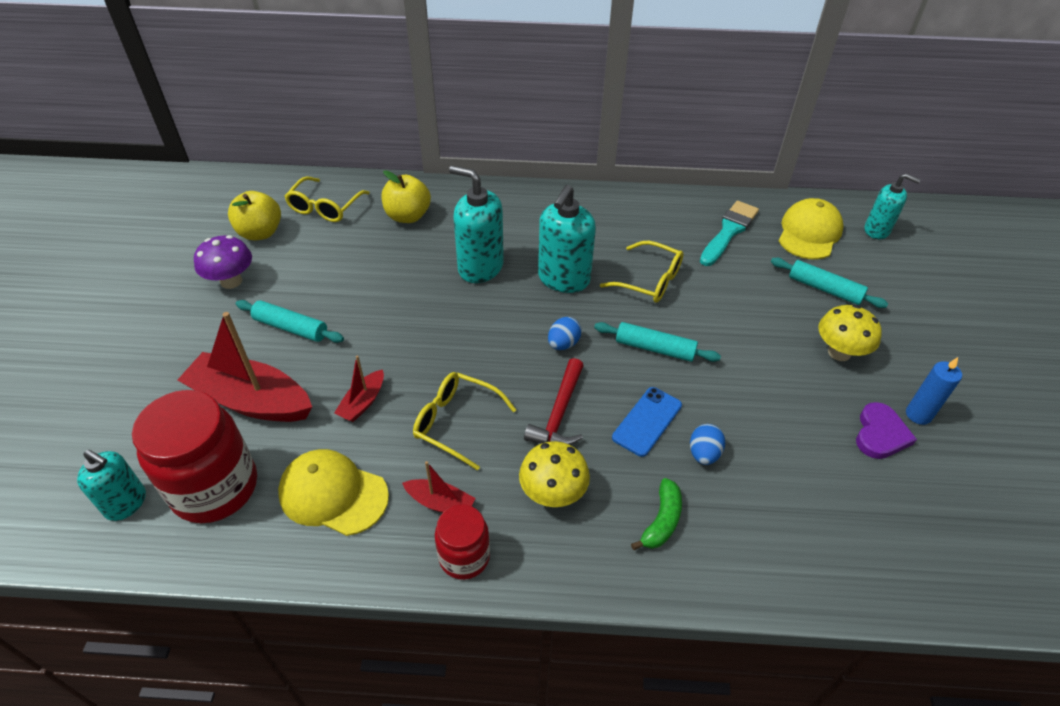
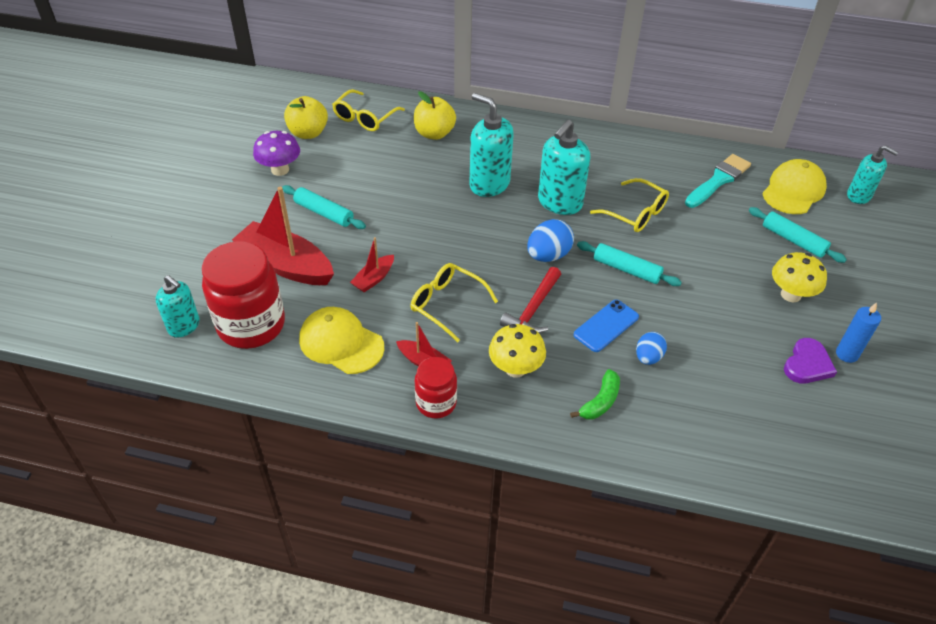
camera: 10 degrees right, 0 degrees up
(563, 344) = (548, 255): blue egg -> blue egg, size x1.54

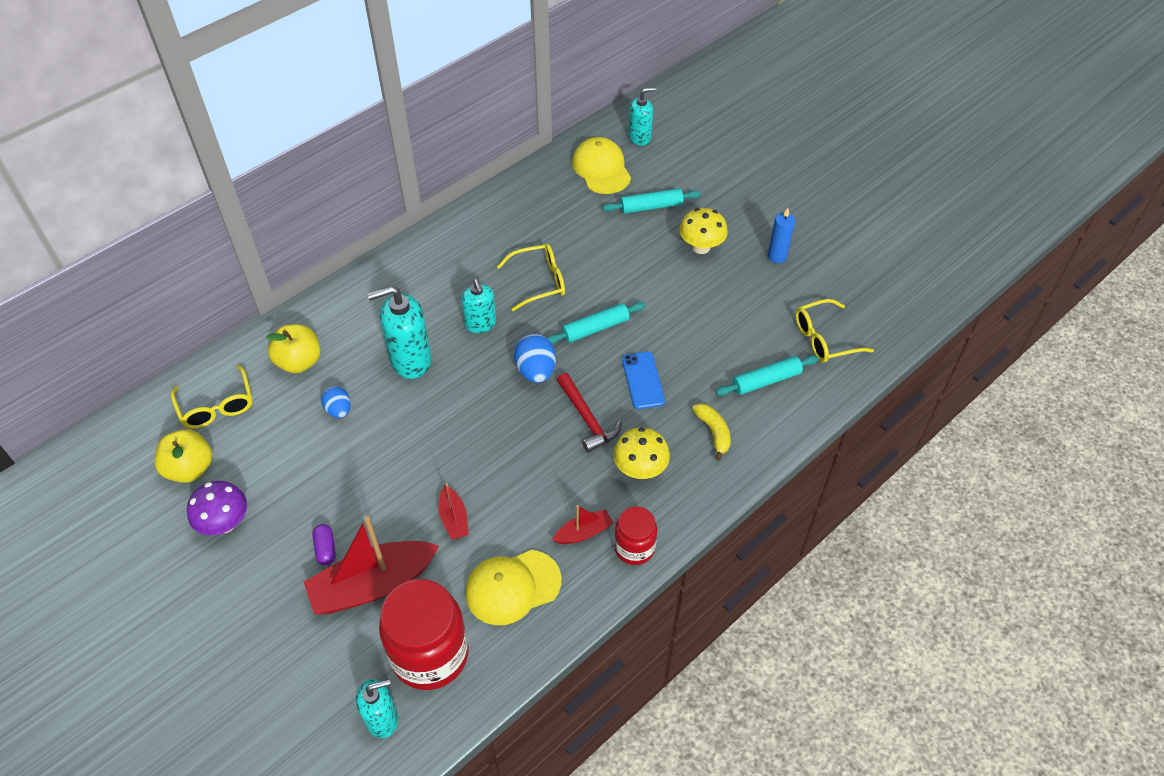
camera: 55 degrees left, 5 degrees up
(297, 226) = (326, 549): none -> purple capsule
(324, 213) = (328, 515): turquoise rolling pin -> turquoise rolling pin (766, 381)
(447, 304) = (532, 478): yellow glasses -> yellow glasses (825, 338)
(559, 202) = (480, 324): turquoise soap dispenser -> turquoise soap dispenser, size x0.63
(600, 401) = (713, 432): green banana -> yellow banana
(648, 357) = (694, 374): blue egg -> blue egg (339, 410)
(718, 180) = (550, 204): turquoise brush -> none
(807, 364) = (769, 284): purple heart -> none

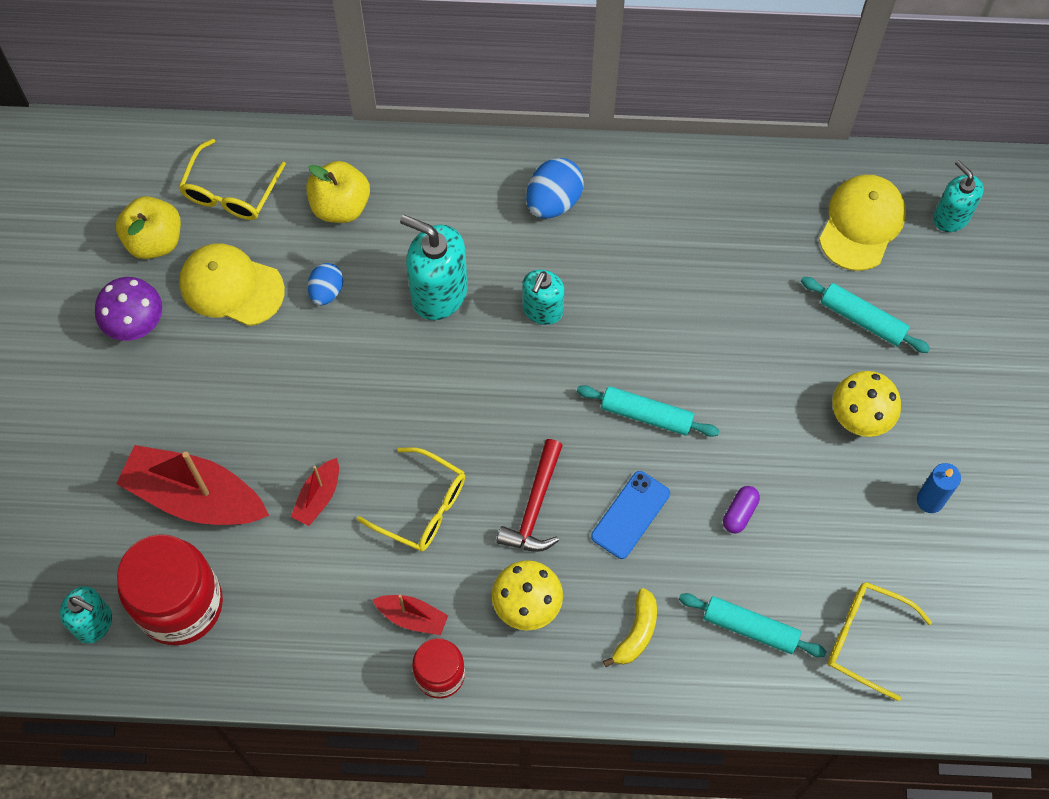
camera: 45 degrees right, 15 degrees up
(326, 549) = (190, 425): purple capsule -> purple capsule (740, 513)
(512, 587) = (302, 609): yellow cap -> yellow cap (231, 286)
(536, 371) = (540, 411): blue egg -> blue egg (553, 200)
(538, 282) = (648, 310): yellow glasses -> yellow glasses (421, 506)
(640, 137) = (951, 217): turquoise soap dispenser -> turquoise soap dispenser turned 150 degrees counterclockwise

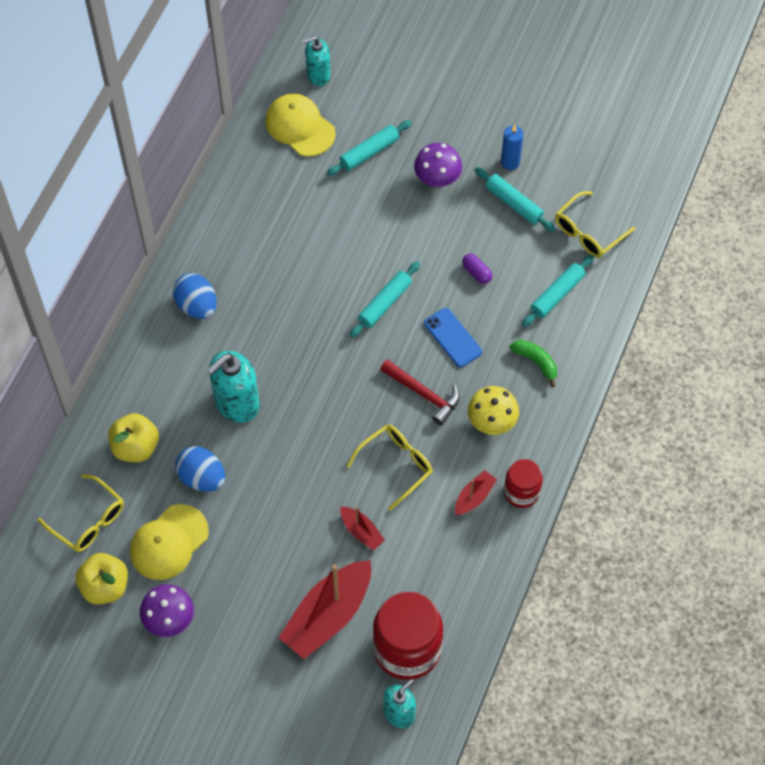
camera: 70 degrees left, 5 degrees down
(326, 291) = (202, 477): blue egg -> blue egg, size x1.54
(542, 310) = (279, 341): turquoise soap dispenser -> none
(636, 632) = (536, 362): yellow banana -> green banana
(860, 416) = (437, 179): yellow mushroom -> purple mushroom
(867, 526) = (514, 203): none -> turquoise rolling pin

